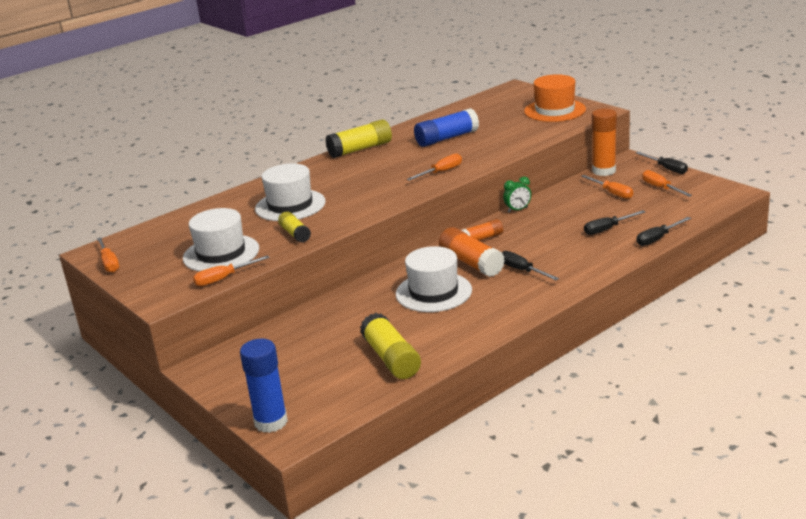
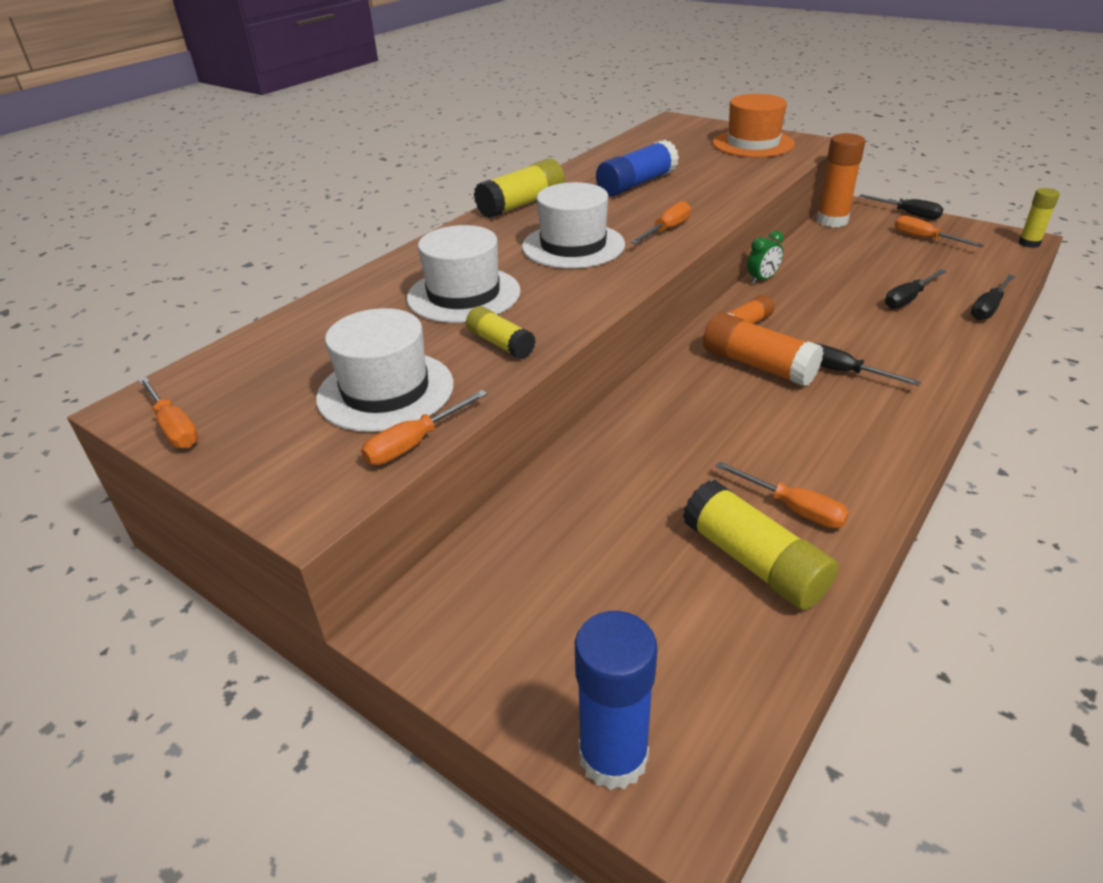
camera: 15 degrees left, 10 degrees up
(433, 292) = (736, 420): white hat -> white hat (573, 246)
(612, 193) = (869, 249): orange screwdriver -> orange screwdriver (793, 508)
(736, 196) = (1029, 243): none -> yellow glue stick

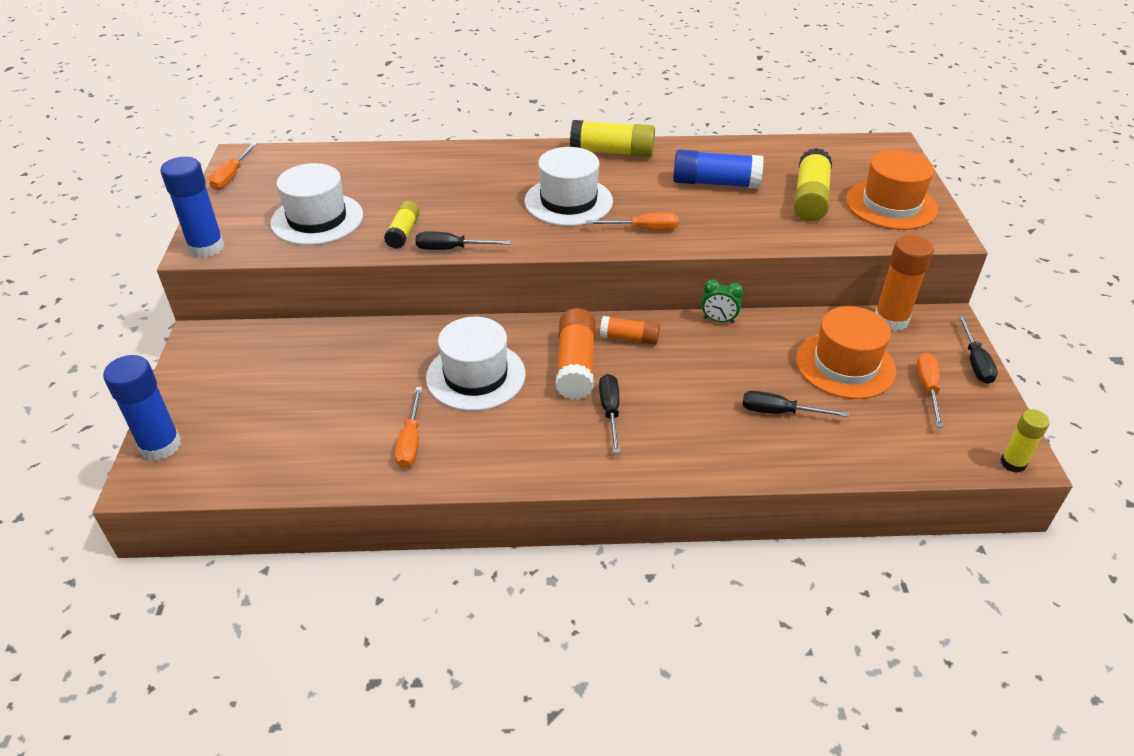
camera: 50 degrees right, 5 degrees up
(316, 500) = (206, 247): none -> blue glue stick
(414, 443) = (275, 252): orange screwdriver -> none
(464, 295) = (451, 192): white hat -> white hat (476, 376)
(754, 562) = (343, 442): yellow glue stick -> yellow glue stick (810, 198)
(870, 255) = (845, 365): none -> orange hat
(988, 308) = (819, 466): black screwdriver -> black screwdriver (451, 249)

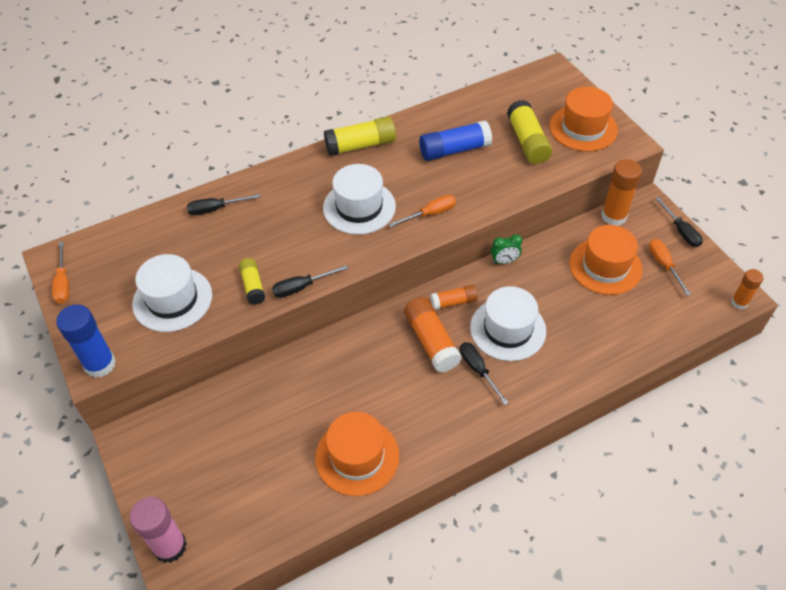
camera: 25 degrees left, 10 degrees up
(160, 446) = (170, 546): blue glue stick -> pink glue stick
(410, 441) = (357, 456): orange screwdriver -> orange hat
(476, 376) = (366, 380): white hat -> white hat (508, 329)
(779, 412) = (586, 323): black screwdriver -> black screwdriver (215, 209)
(1013, 463) = (739, 302): yellow glue stick -> orange glue stick

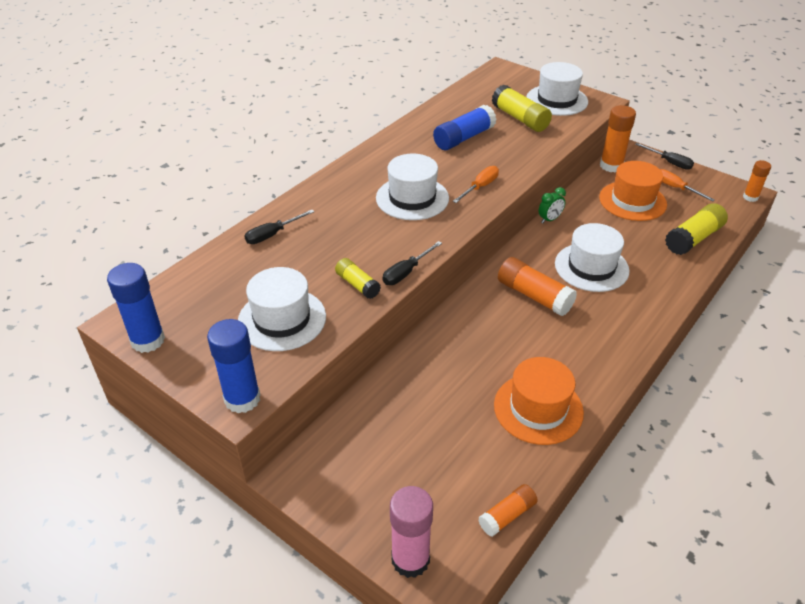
camera: 25 degrees left, 10 degrees down
(63, 283) = (148, 340): orange screwdriver -> blue glue stick
(360, 145) = (377, 154): yellow glue stick -> yellow glue stick (693, 238)
(453, 302) = (530, 261): orange glue stick -> orange glue stick (507, 515)
(478, 370) = (591, 305): black screwdriver -> none
(583, 128) = (557, 100): orange hat -> white hat

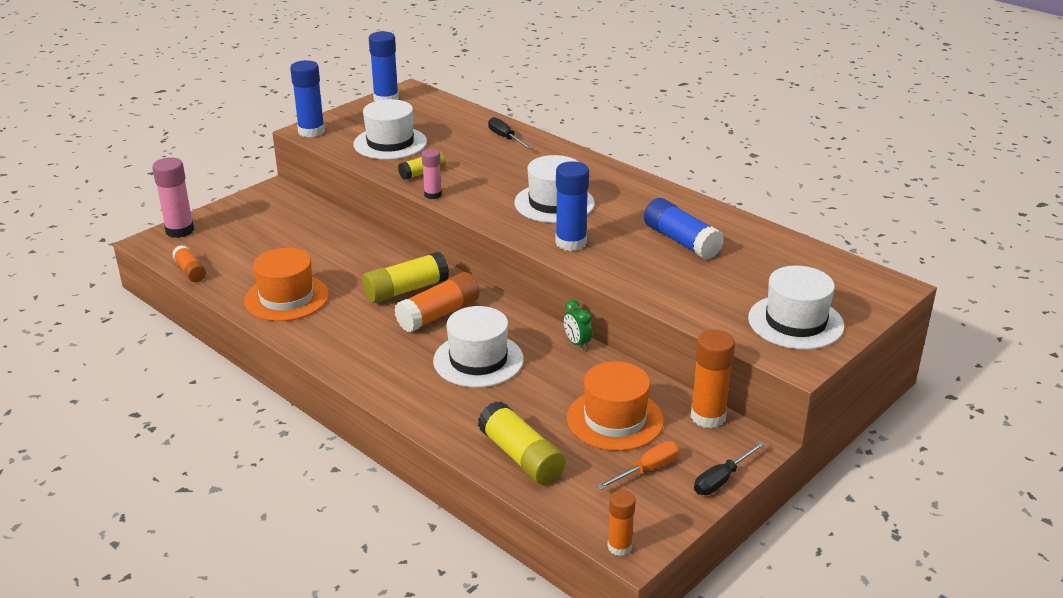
camera: 95 degrees right, 10 degrees down
(406, 272) = (433, 195): black screwdriver -> pink glue stick
(480, 187) = (571, 243): orange screwdriver -> blue glue stick
(520, 118) = (735, 285): yellow glue stick -> yellow glue stick (406, 290)

